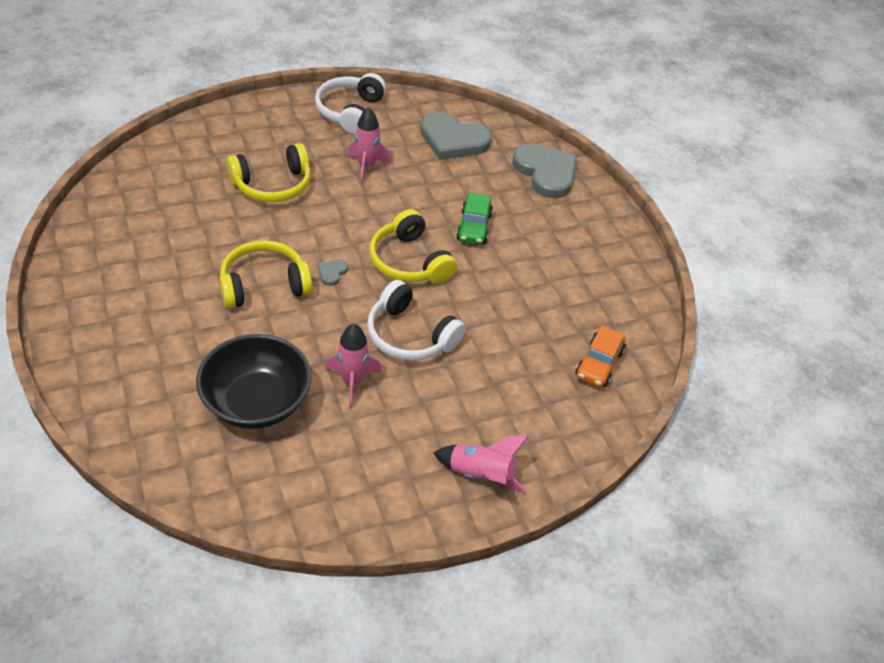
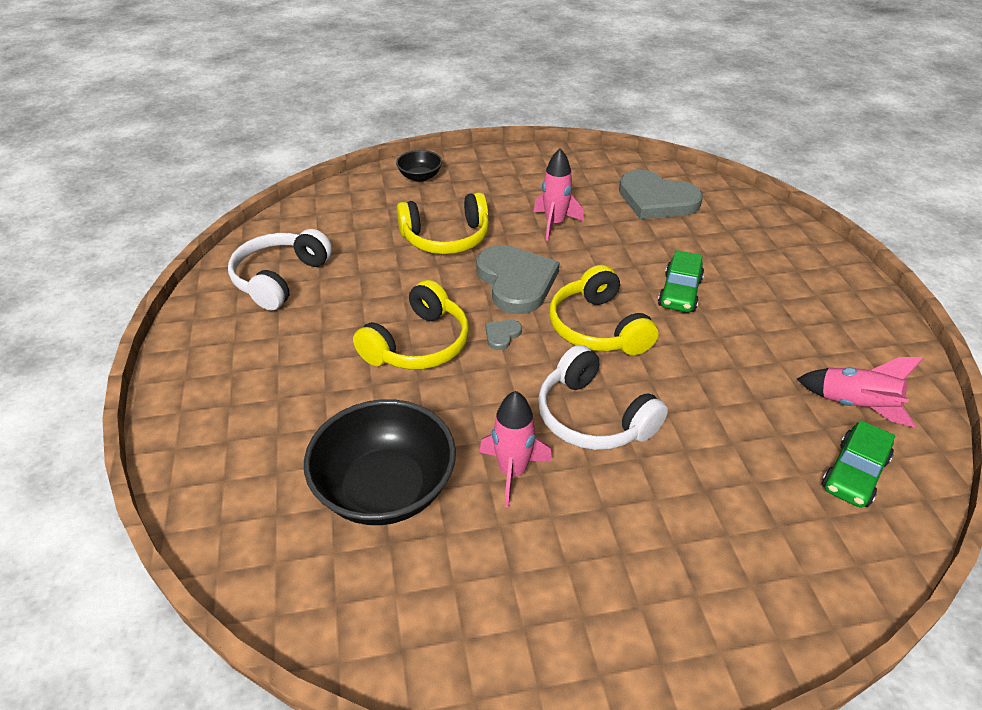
camera: 15 degrees right, 5 degrees down
(239, 123) = (420, 177): none -> black bowl
(264, 285) = (418, 344): yellow headphones -> yellow headphones turned 135 degrees clockwise
(350, 111) = (541, 169): white headphones -> white headphones (280, 279)
(481, 475) = (685, 625): pink rocket -> pink rocket (855, 406)
(545, 172) = (768, 237): grey heart -> grey heart (516, 282)
(599, 364) = (854, 474): orange car -> green car

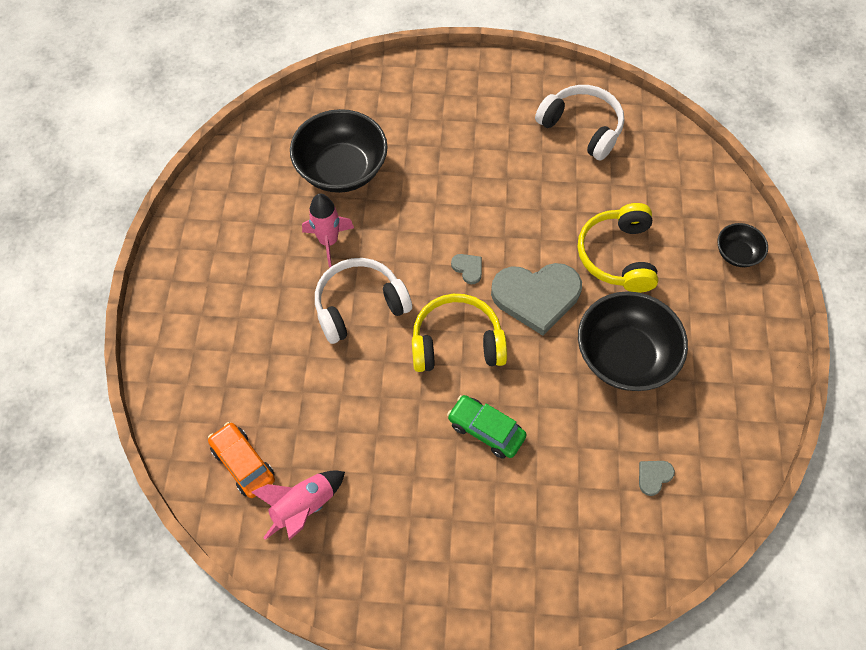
camera: 105 degrees right, 20 degrees up
(418, 344) = (473, 209): yellow headphones -> none
(554, 224) = (624, 356): pink rocket -> black bowl
(656, 200) = (653, 476): grey heart -> grey heart, size x0.41
(854, 474) = (243, 463): green car -> orange car

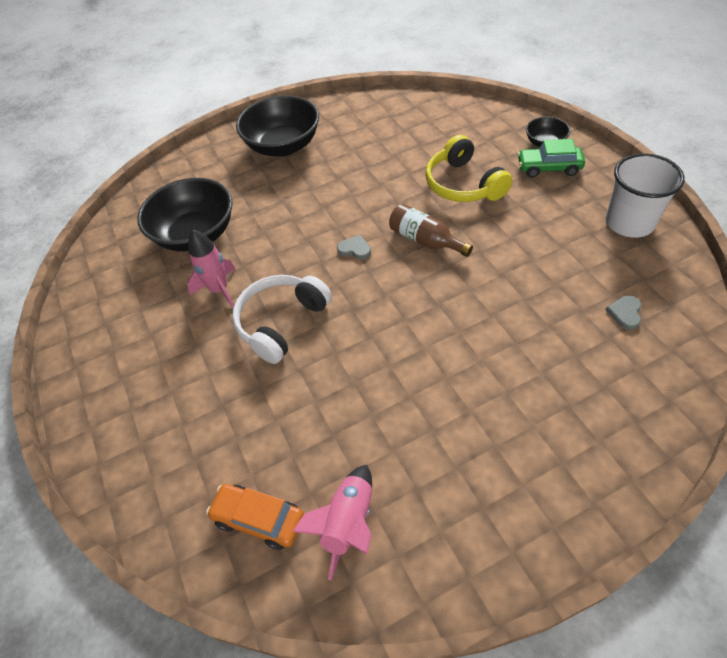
camera: 25 degrees left, 10 degrees down
(456, 342) = (387, 305): yellow headphones -> none
(486, 430) = (465, 356): green car -> green car (549, 168)
(536, 297) = (425, 240): grey heart -> brown bottle
(582, 128) = (370, 123): white headphones -> none
(624, 356) = (526, 244): black bowl -> black bowl (283, 146)
(739, 392) = (629, 222): none -> white cup

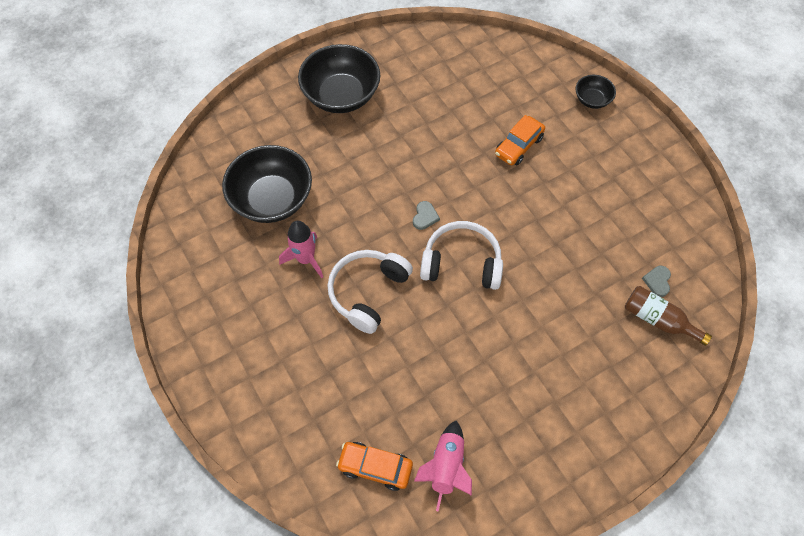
camera: 10 degrees left, 10 degrees up
(355, 249) = (425, 216): grey heart -> grey heart turned 90 degrees clockwise
(391, 293) = (461, 263): none -> white headphones
(425, 240) = (487, 207): brown bottle -> brown bottle (658, 320)
(463, 184) = (518, 146): yellow headphones -> orange car
(549, 168) = (595, 129): green car -> none
(629, 222) = (664, 191): white cup -> none

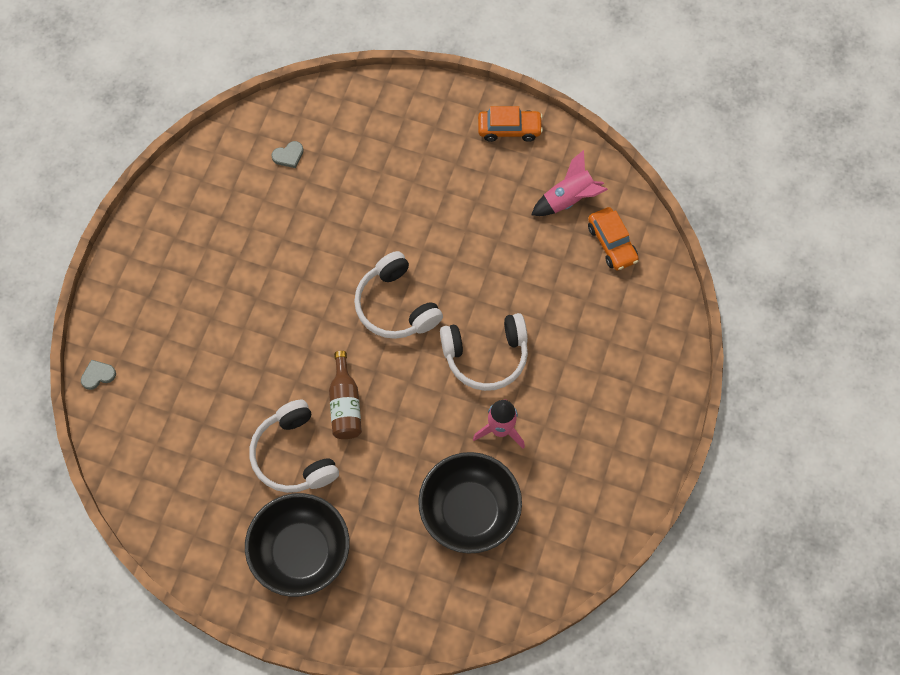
camera: 130 degrees left, 5 degrees up
(407, 131) = (294, 455): none -> white headphones
(425, 216) = (375, 367): grey heart -> grey heart (98, 375)
(518, 146) = (232, 345): orange car -> orange car (509, 129)
(592, 100) = (122, 319): black bowl -> none
(658, 320) = (325, 136): brown bottle -> brown bottle (345, 404)

